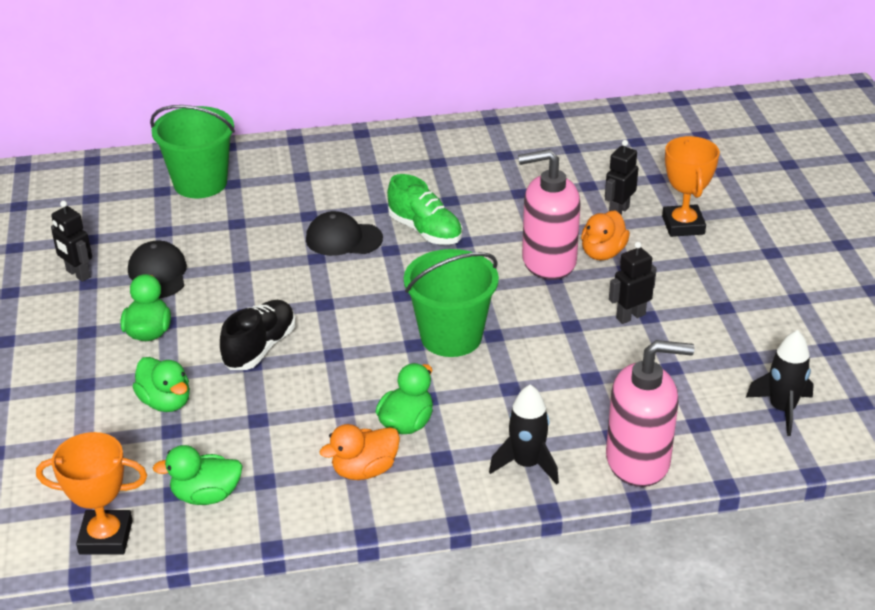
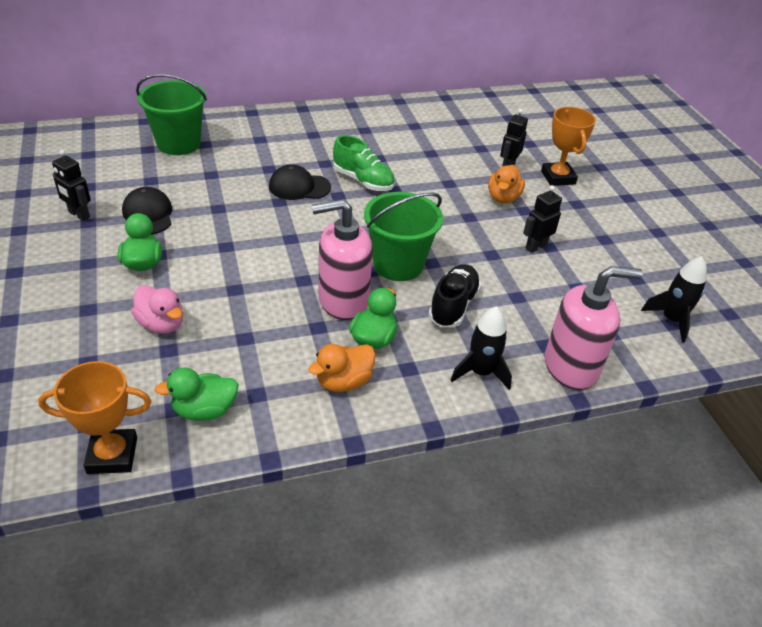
camera: 10 degrees left, 5 degrees up
(166, 402) = (161, 324): green duck -> pink duck
(260, 348) = (240, 275): black shoe -> black shoe (453, 306)
(548, 261) = (463, 204): pink soap dispenser -> pink soap dispenser (343, 300)

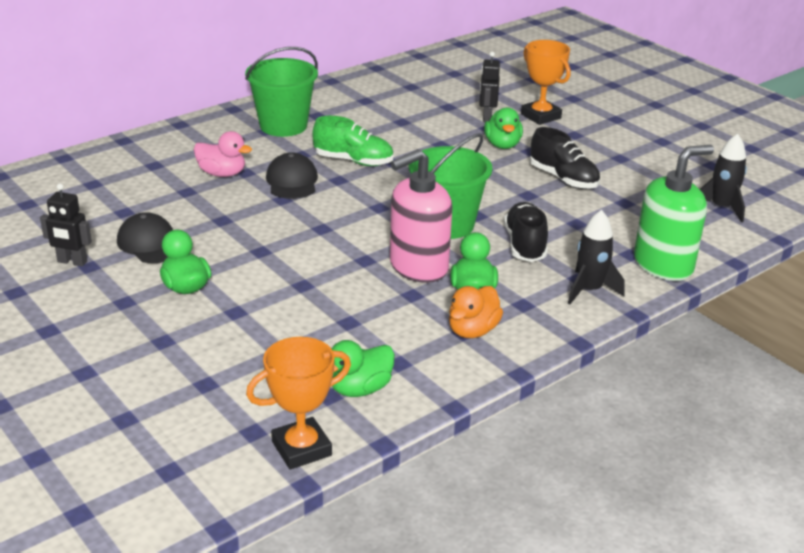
camera: 20 degrees left, 10 degrees down
(161, 324) = (253, 333): pink duck -> pink duck (222, 174)
(178, 143) = (124, 171): green bucket -> green bucket (283, 126)
(299, 187) = (292, 181): black cap -> black cap turned 105 degrees clockwise
(503, 198) = (502, 145): orange duck -> green duck
(535, 247) = (563, 179): black robot -> black shoe
(571, 367) = (663, 265): pink soap dispenser -> green soap dispenser

